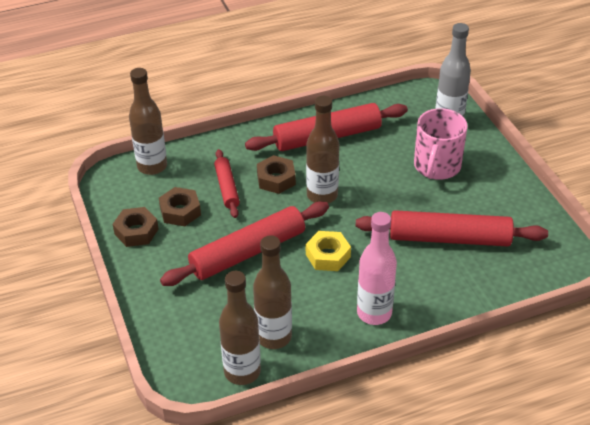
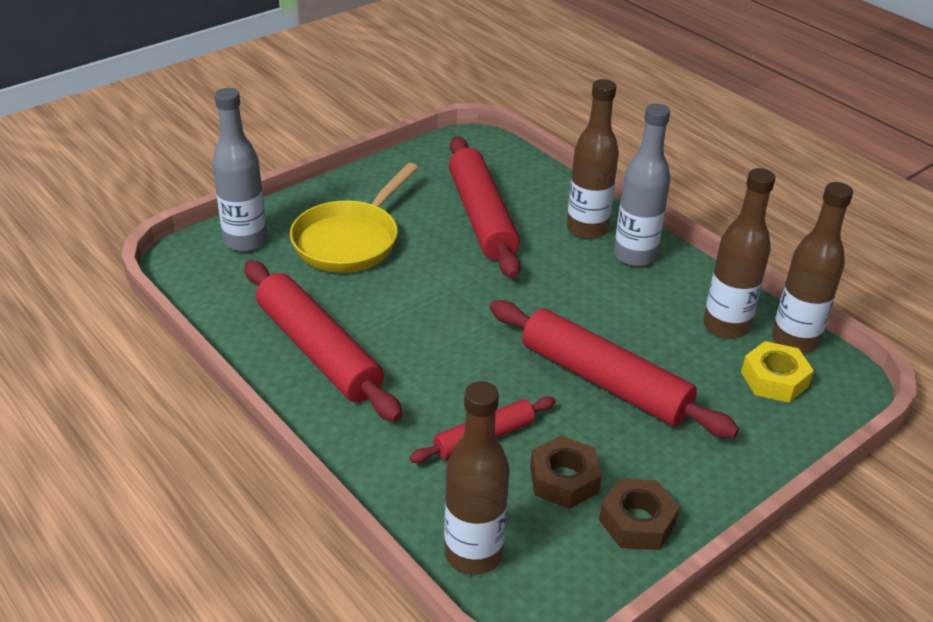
camera: 110 degrees left, 5 degrees down
(276, 179) = (440, 386): brown nut -> none
(322, 195) = (454, 332): brown bottle -> brown bottle (587, 229)
(328, 256) = (566, 306): yellow nut -> yellow nut (774, 379)
(374, 313) = (634, 256): pink bottle -> grey bottle
(436, 166) = (350, 240): pink mug -> yellow pan

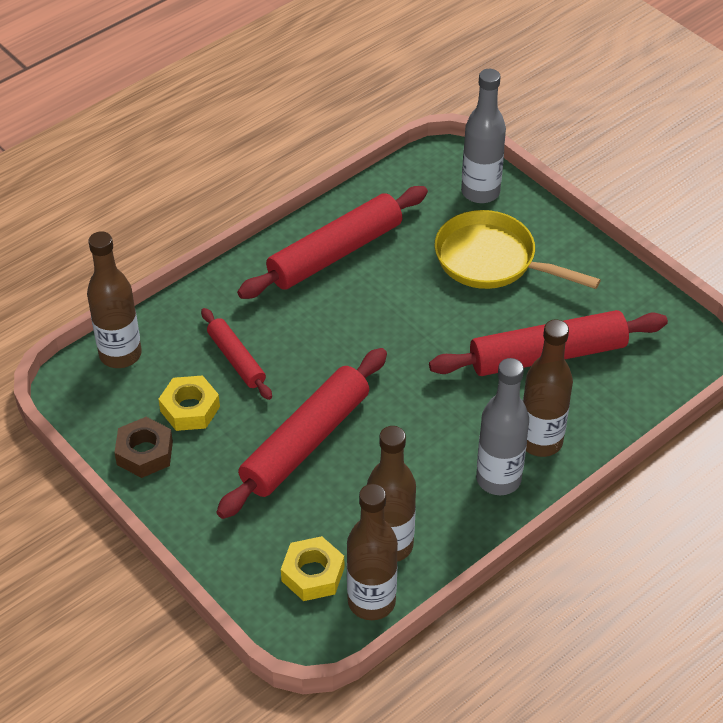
camera: 90 degrees right, 10 degrees up
(564, 479) = (190, 409): brown nut -> yellow nut

